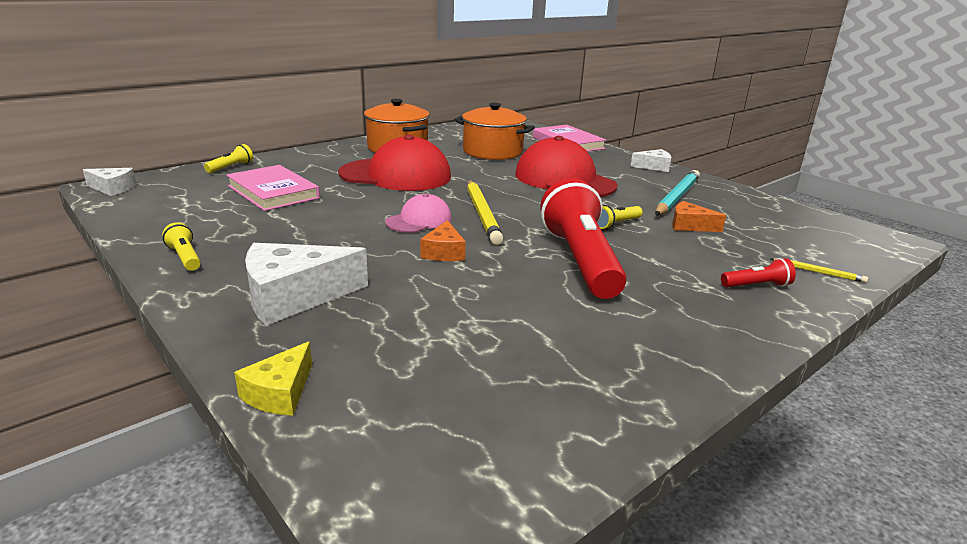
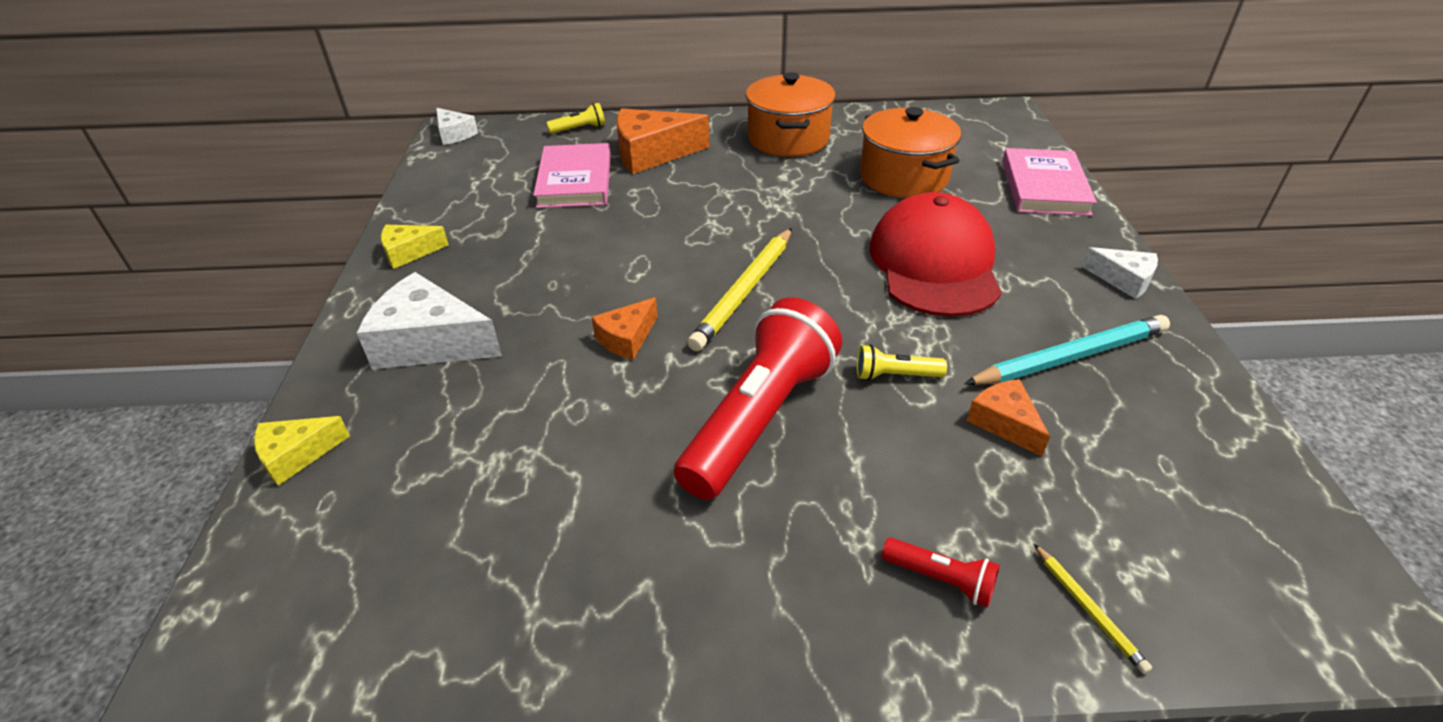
camera: 40 degrees right, 15 degrees up
(185, 257) = (409, 252): yellow flashlight -> yellow cheese
(312, 169) = (652, 153): none -> orange cheese
(396, 175) = (728, 189): red cap -> none
(419, 220) = (662, 276): pink cap -> none

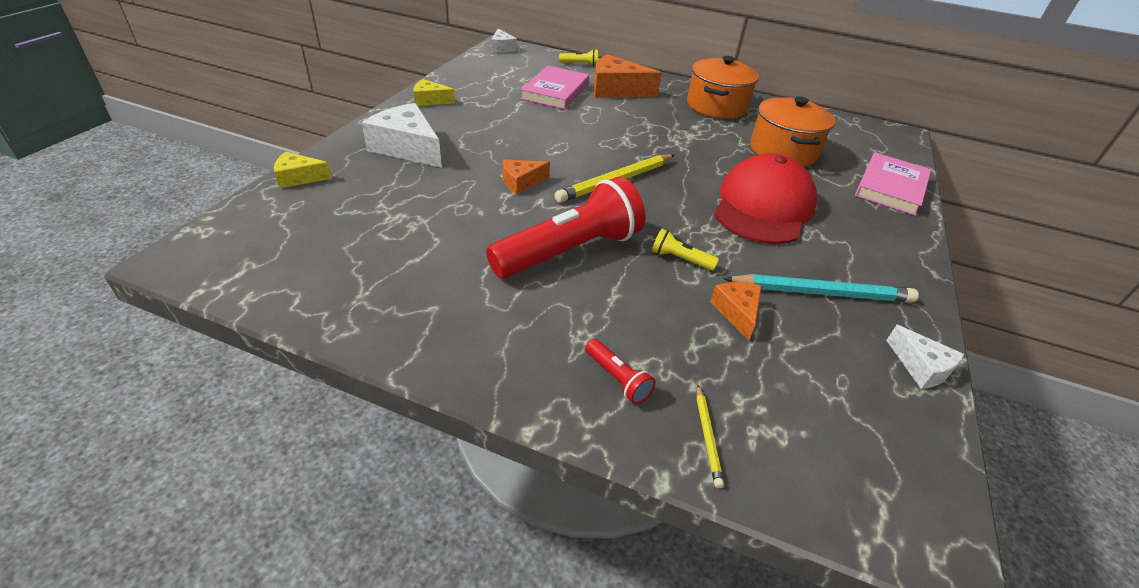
camera: 20 degrees right, 0 degrees up
(1123, 280) = (907, 262): white cheese -> white cheese (921, 367)

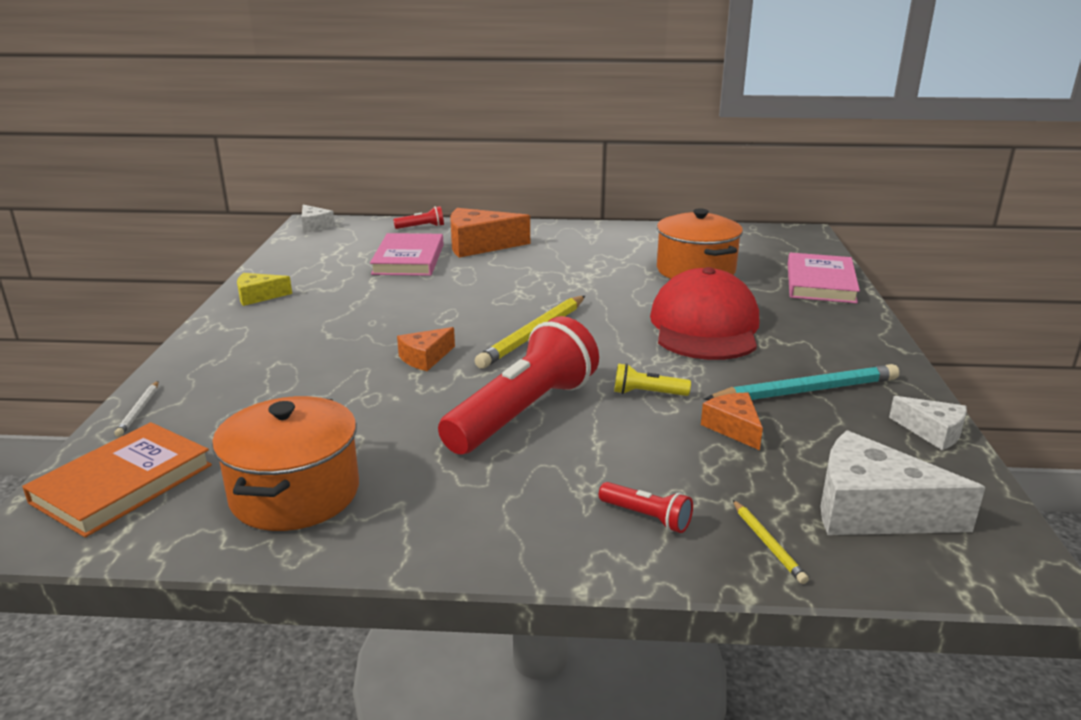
camera: 15 degrees left, 15 degrees down
(255, 235) = (122, 483): none -> orange book
(299, 178) = (139, 411): yellow cheese -> white pencil
(407, 148) = (262, 351): white cheese -> white cheese (873, 510)
(580, 64) = (421, 227): yellow flashlight -> red flashlight
(716, 106) = (601, 241): orange pot -> orange pot (295, 494)

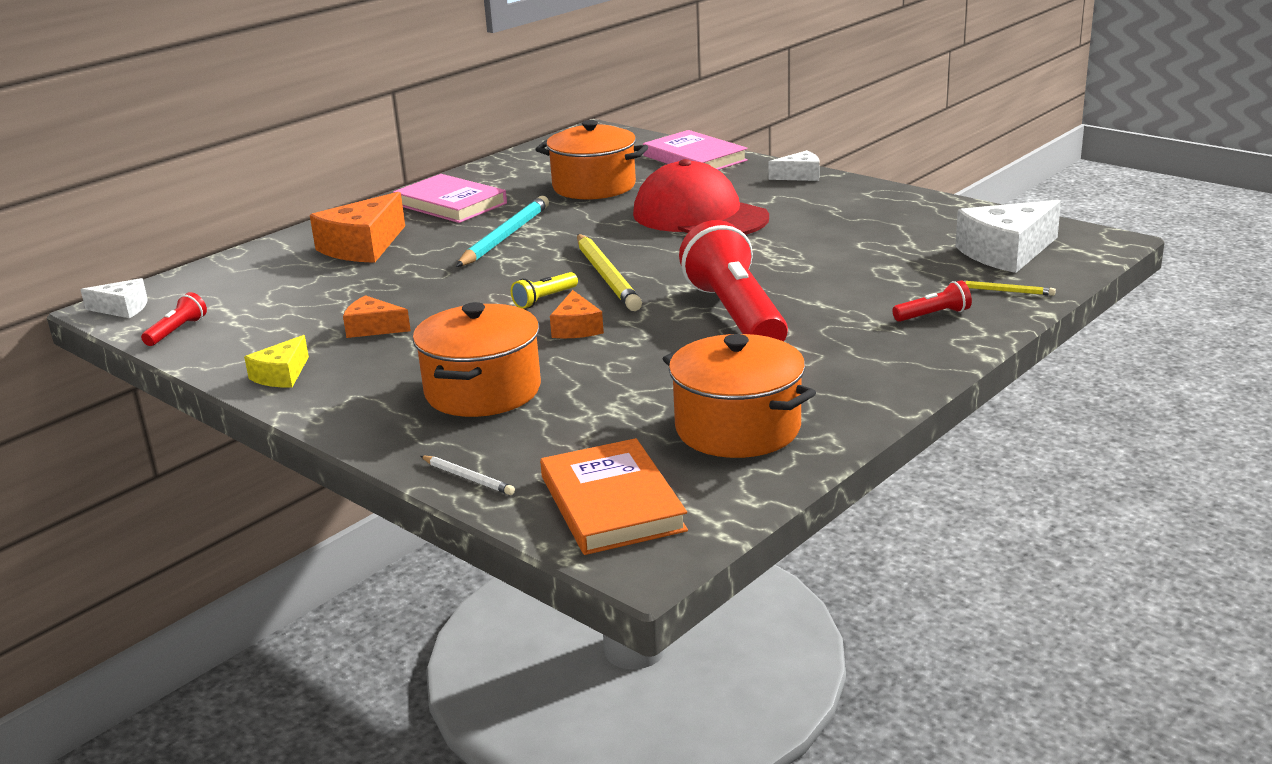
camera: 50 degrees left, 0 degrees up
(284, 365) = (483, 391): none -> orange pot
(409, 259) = (331, 284): pink book -> pink book (450, 204)
(421, 227) = (253, 259): red flashlight -> red flashlight (177, 331)
(647, 393) = (773, 266): yellow flashlight -> yellow flashlight (544, 299)
(733, 428) = (861, 256): orange cheese -> orange cheese (373, 328)
(806, 391) = (846, 219): turquoise pencil -> turquoise pencil (505, 237)
(932, 432) = (946, 206): white cheese -> white cheese (799, 176)

